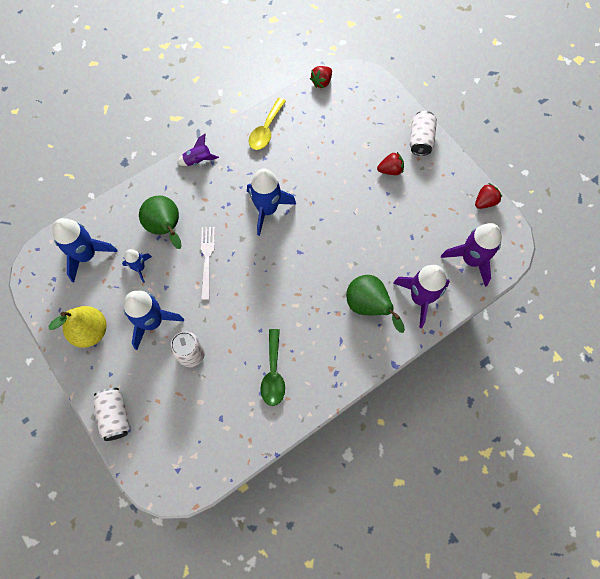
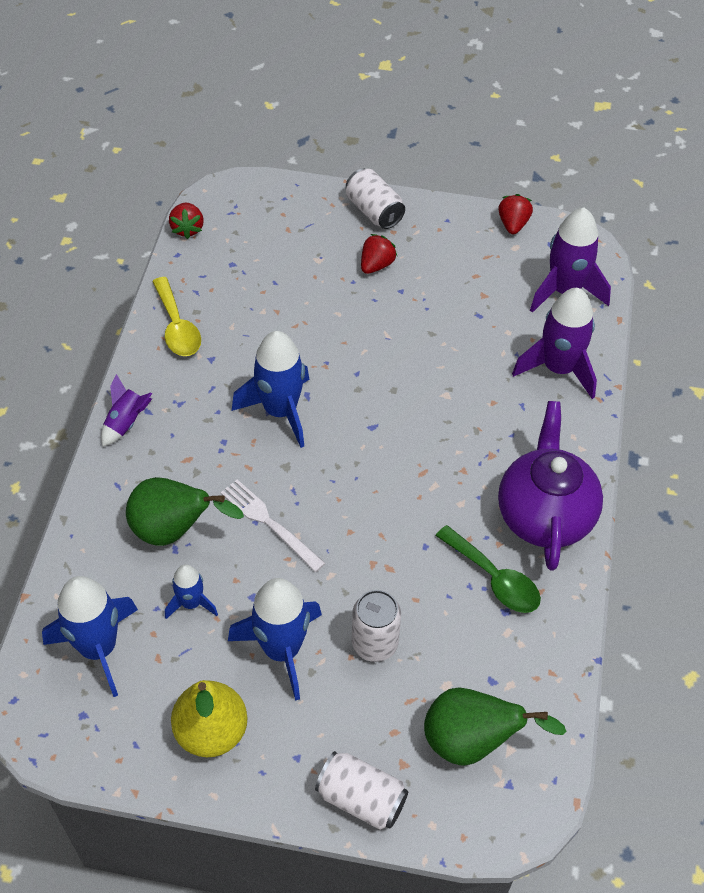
camera: 45 degrees left, 15 degrees down
(329, 365) = (544, 515): none -> purple teapot
(368, 306) = (515, 421): green pear -> green pear (472, 742)

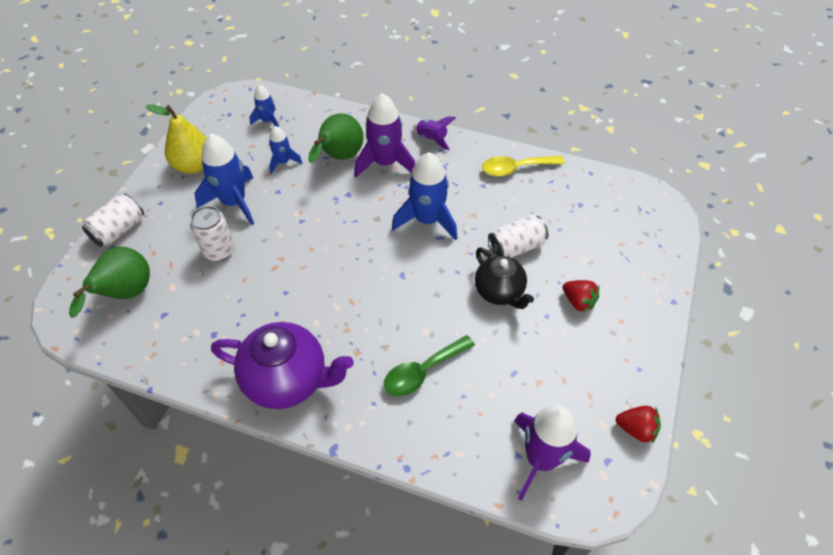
camera: 100 degrees right, 0 degrees up
(98, 648) = (268, 121): blue rocket -> blue rocket, size x0.55
(187, 229) = (619, 180): red strawberry -> none
(269, 523) = (331, 205): white fork -> none
(374, 211) = (647, 309): white can -> white can (516, 247)
(378, 332) = (499, 292): none -> black teapot
(494, 578) = (243, 332): green spoon -> green spoon (422, 371)
(558, 368) = (441, 428): purple rocket -> purple rocket (385, 163)

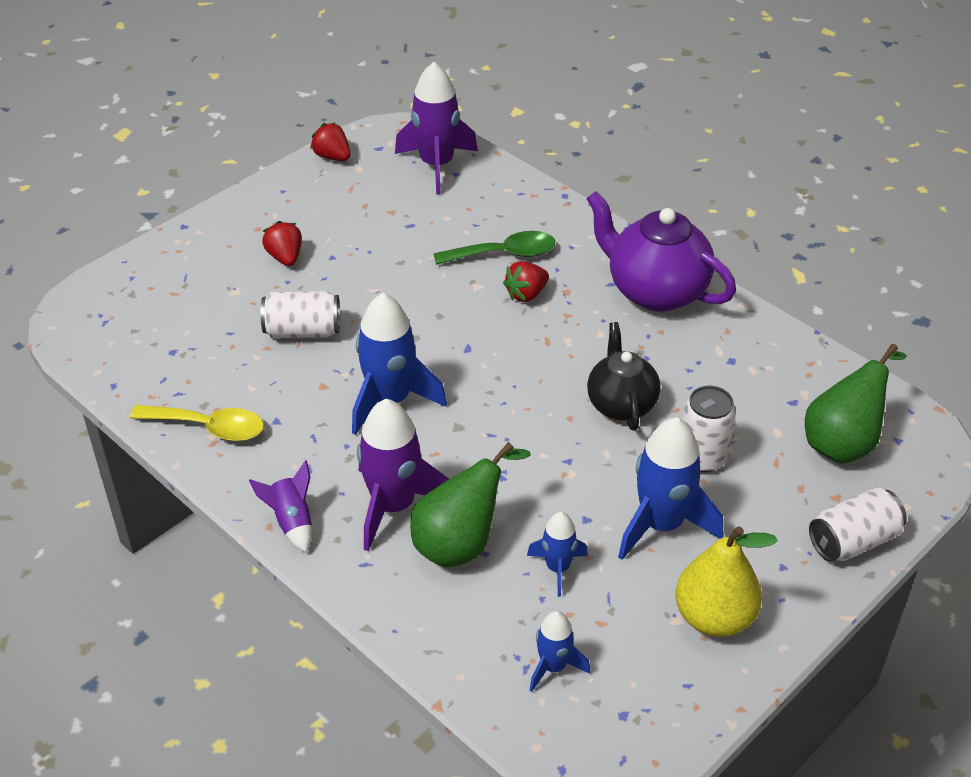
camera: 155 degrees left, 10 degrees down
(385, 337) = (526, 294): none -> red strawberry
(499, 292) = (364, 293): black teapot -> black teapot (621, 404)

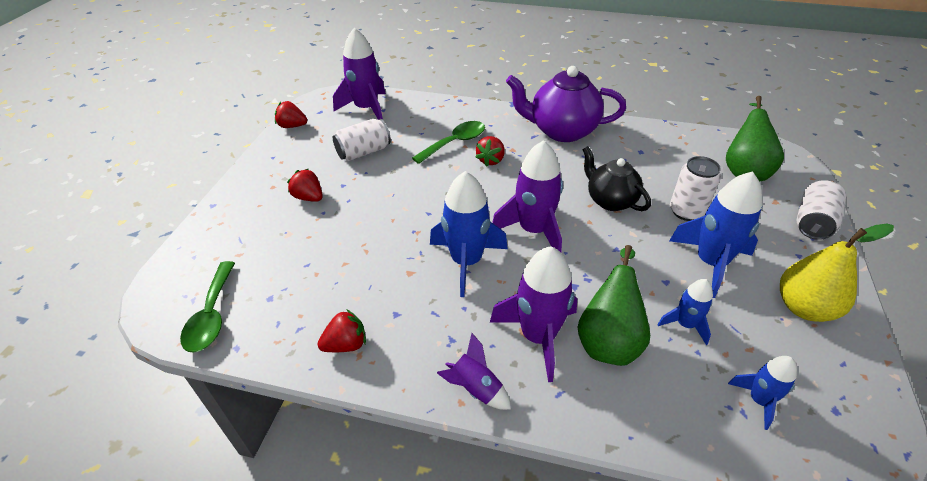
camera: 30 degrees left, 0 degrees up
(111, 345) = (212, 315): none -> green spoon
(209, 427) = (346, 344): yellow spoon -> red strawberry
(303, 331) = (362, 241): white can -> white can (364, 152)
(494, 399) = (533, 230): none -> purple rocket

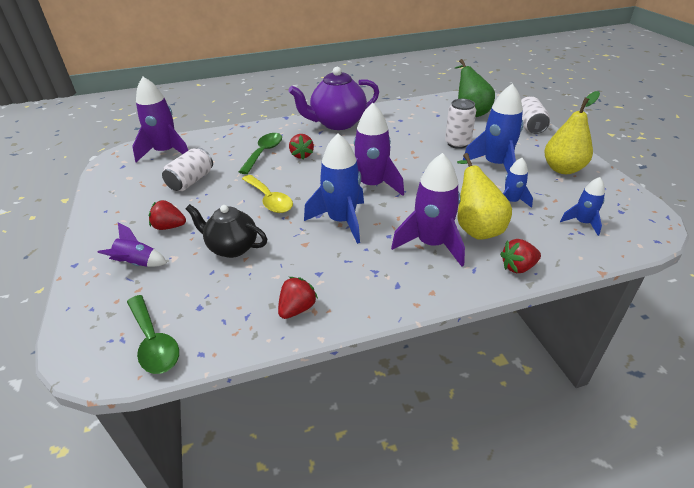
camera: 30 degrees left, 5 degrees down
(292, 126) = (104, 183): red strawberry -> red strawberry (518, 267)
(417, 204) = (269, 200): none -> yellow spoon
(475, 388) = (419, 292): purple rocket -> purple rocket (137, 263)
(608, 340) = (476, 228): green pear -> yellow pear
(610, 200) = (406, 152): black teapot -> black teapot (232, 247)

